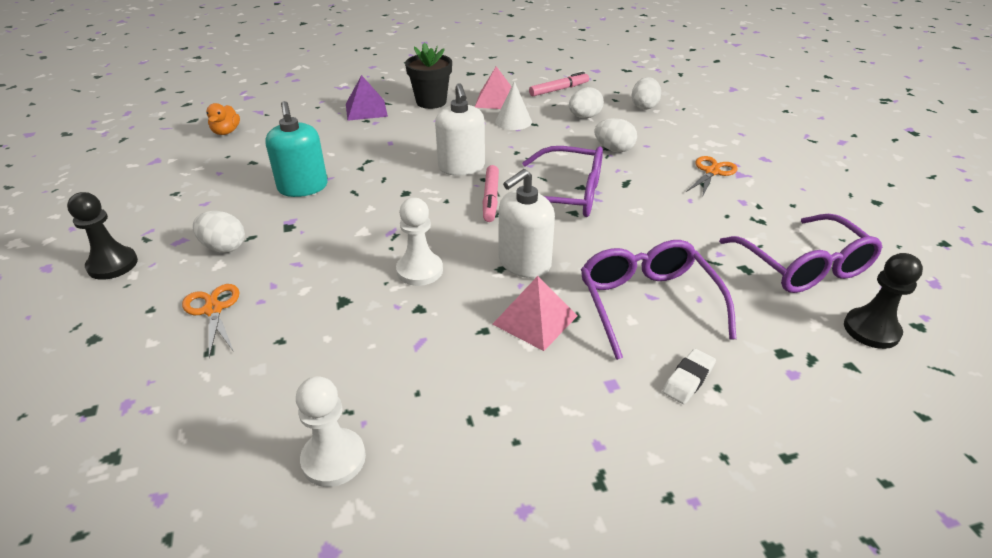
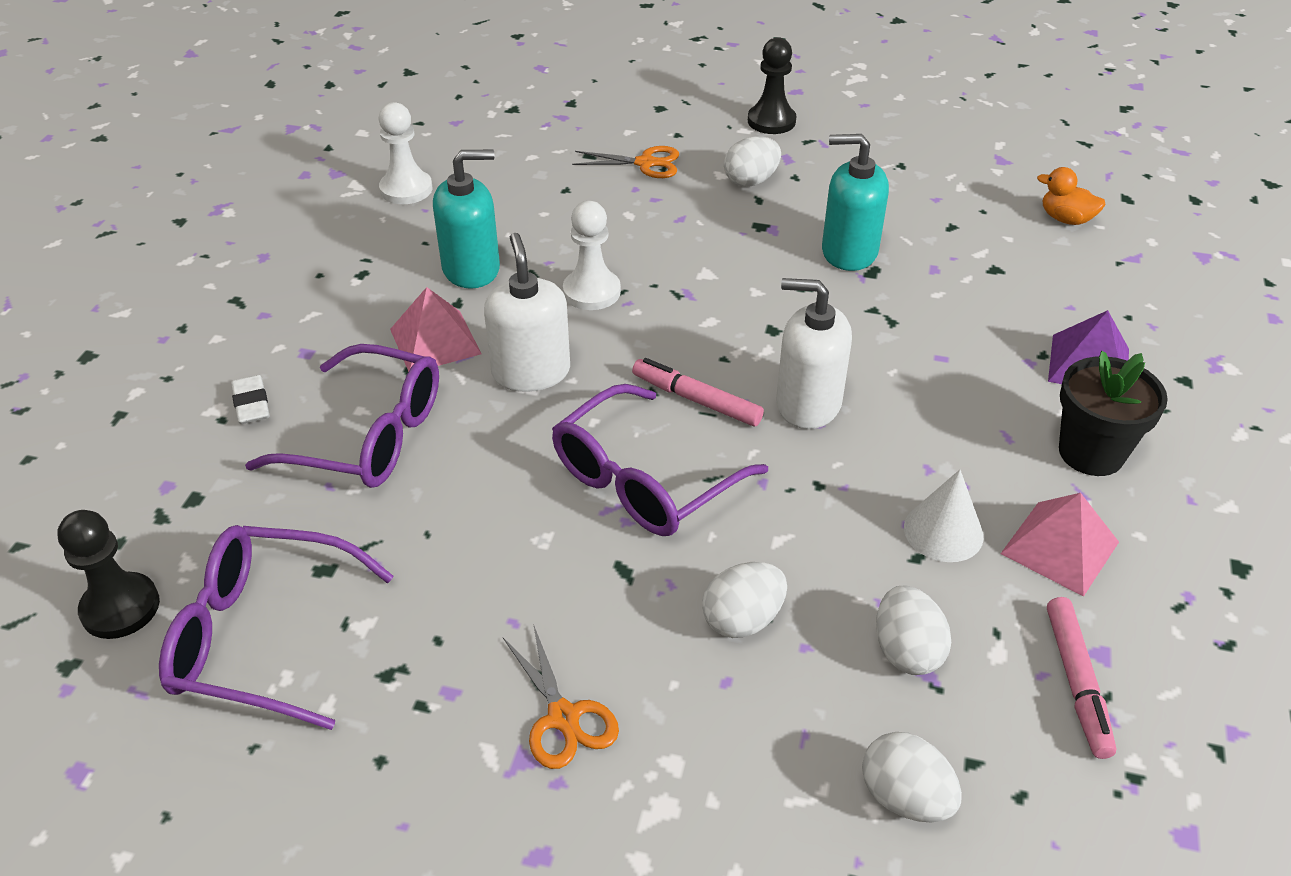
camera: 120 degrees right, 5 degrees up
(436, 343) = (471, 269): none -> turquoise soap dispenser

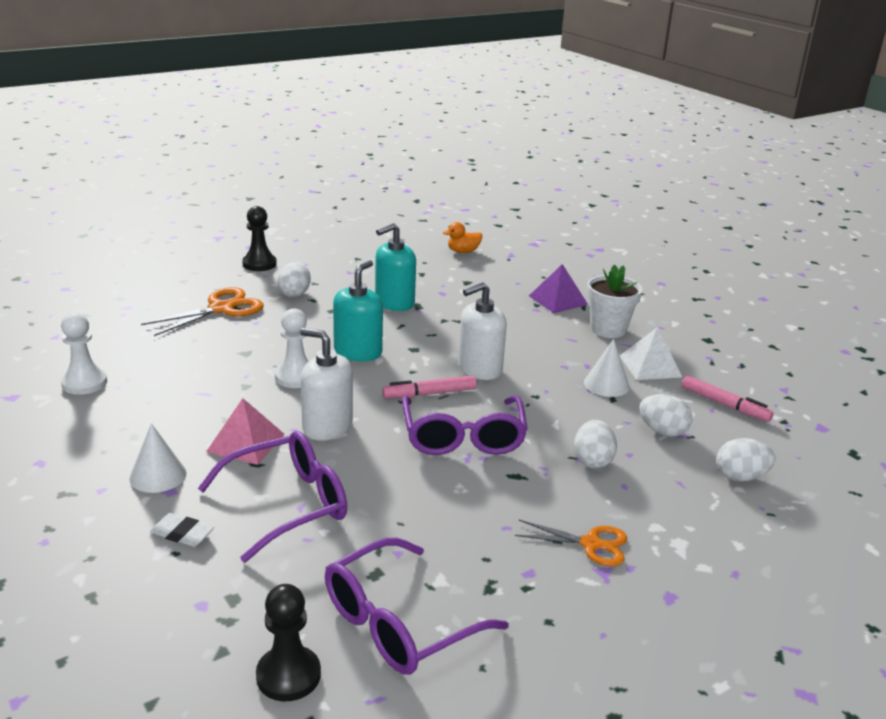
camera: 50 degrees left, 15 degrees down
(320, 329) = (158, 475): none -> white cone
(471, 269) = (205, 400): turquoise soap dispenser -> turquoise soap dispenser (358, 352)
(645, 163) = (221, 309): orange scissors -> orange scissors, size x1.52
(1060, 548) = (650, 366): pink pyramid -> white pyramid
(1091, 453) = (608, 329): black flower pot -> white flower pot

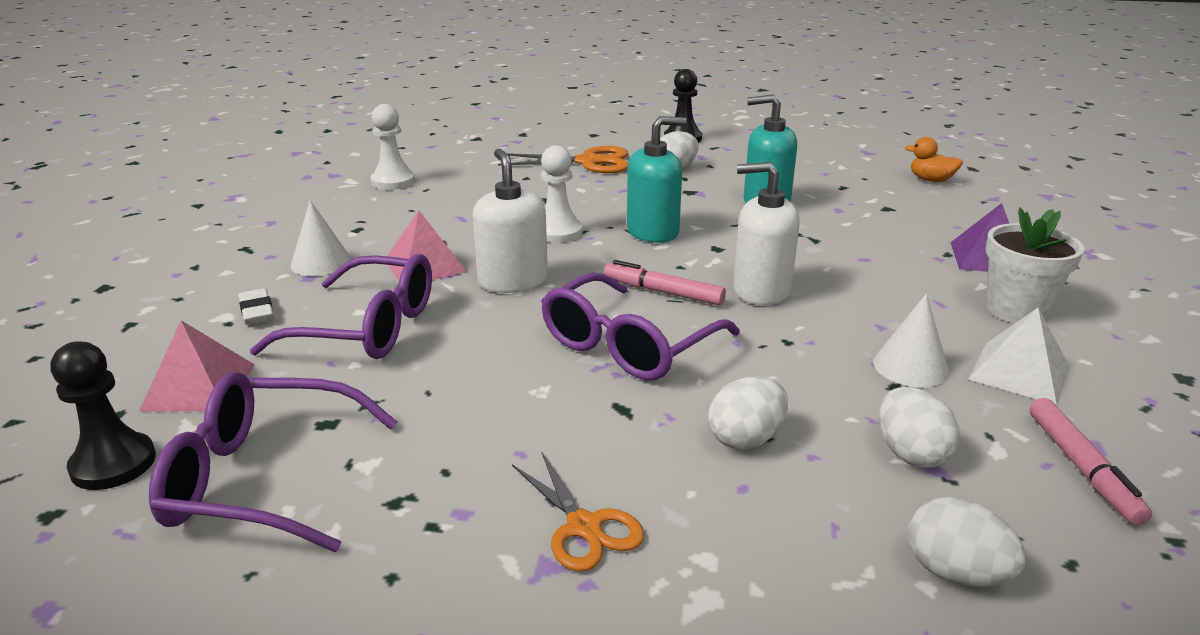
camera: 45 degrees right, 0 degrees up
(246, 602) = (199, 387): none -> pink pyramid

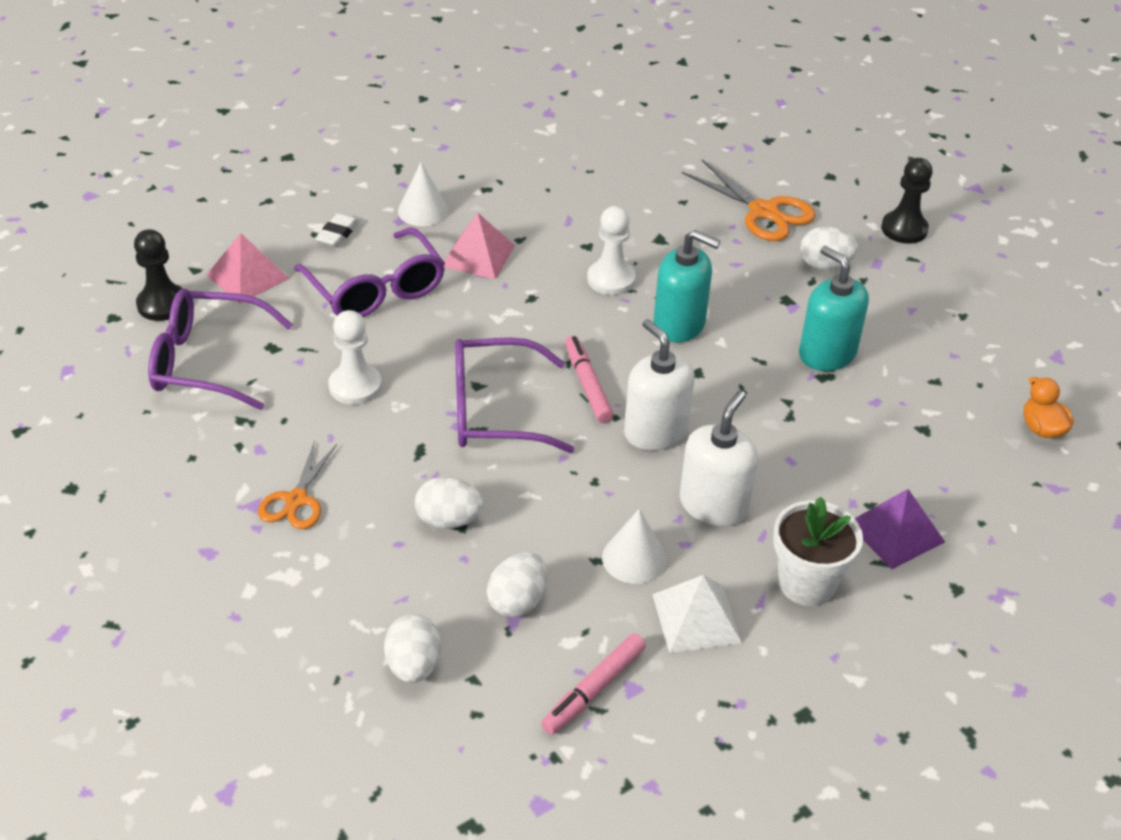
camera: 45 degrees right, 15 degrees up
(262, 479) = (207, 361): purple glasses -> purple glasses turned 45 degrees counterclockwise
(393, 181) = (578, 147): white pawn -> white pawn (355, 386)
(513, 281) = (510, 307): white soap dispenser -> white soap dispenser (713, 505)

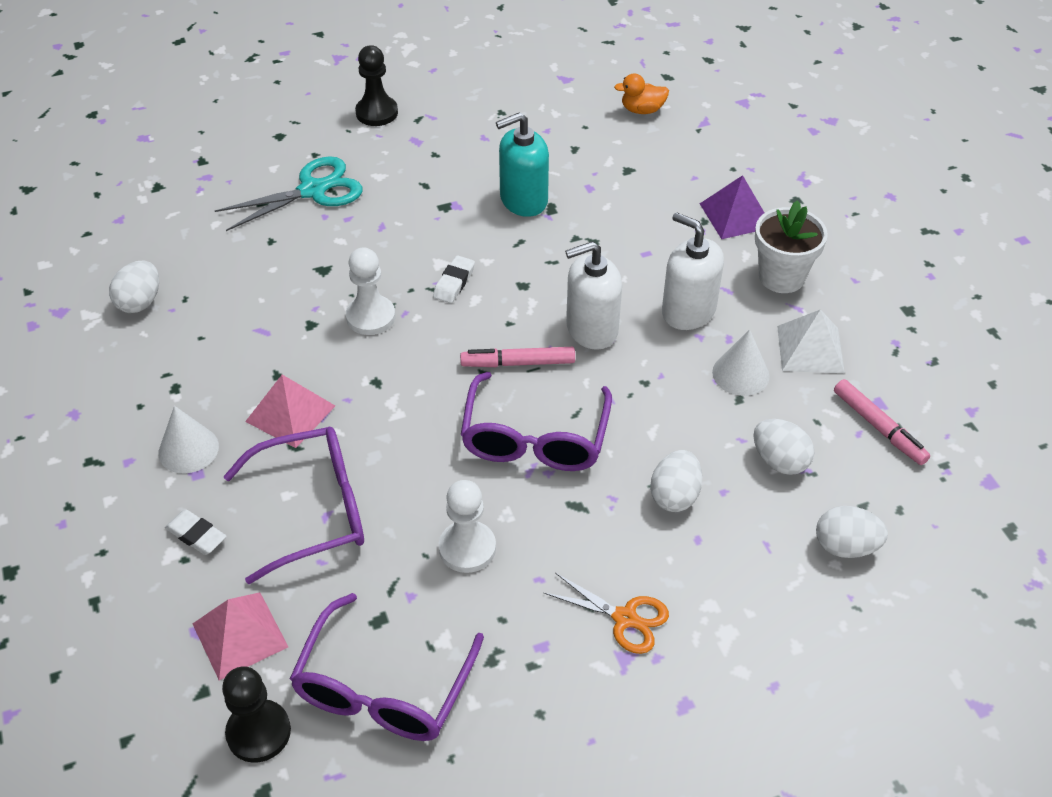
camera: 75 degrees left, 5 degrees up
(679, 324) = (454, 283): turquoise soap dispenser -> white eraser
(763, 212) = (313, 190): orange scissors -> turquoise scissors
(824, 265) = (406, 171): white egg -> white egg (140, 302)

